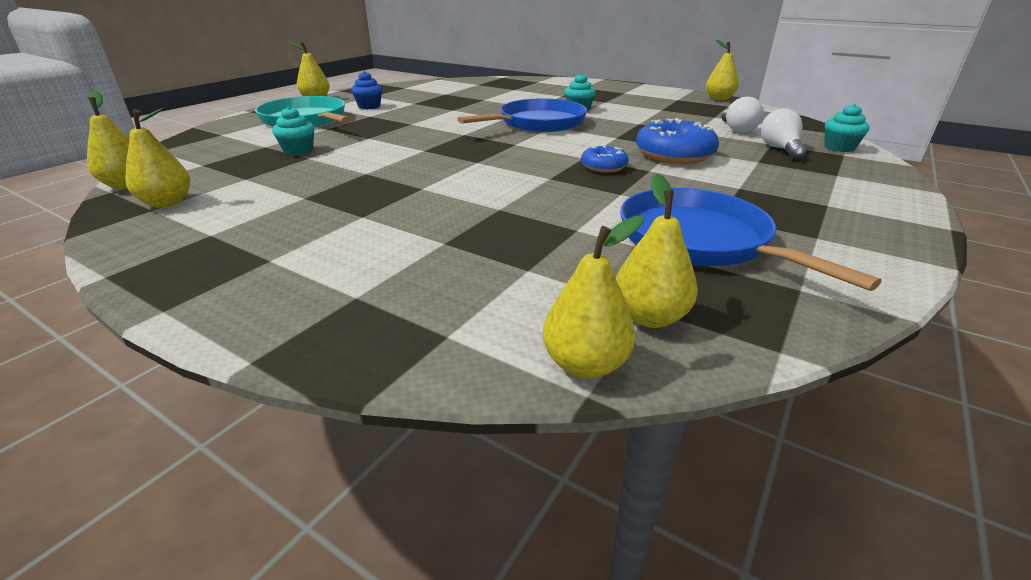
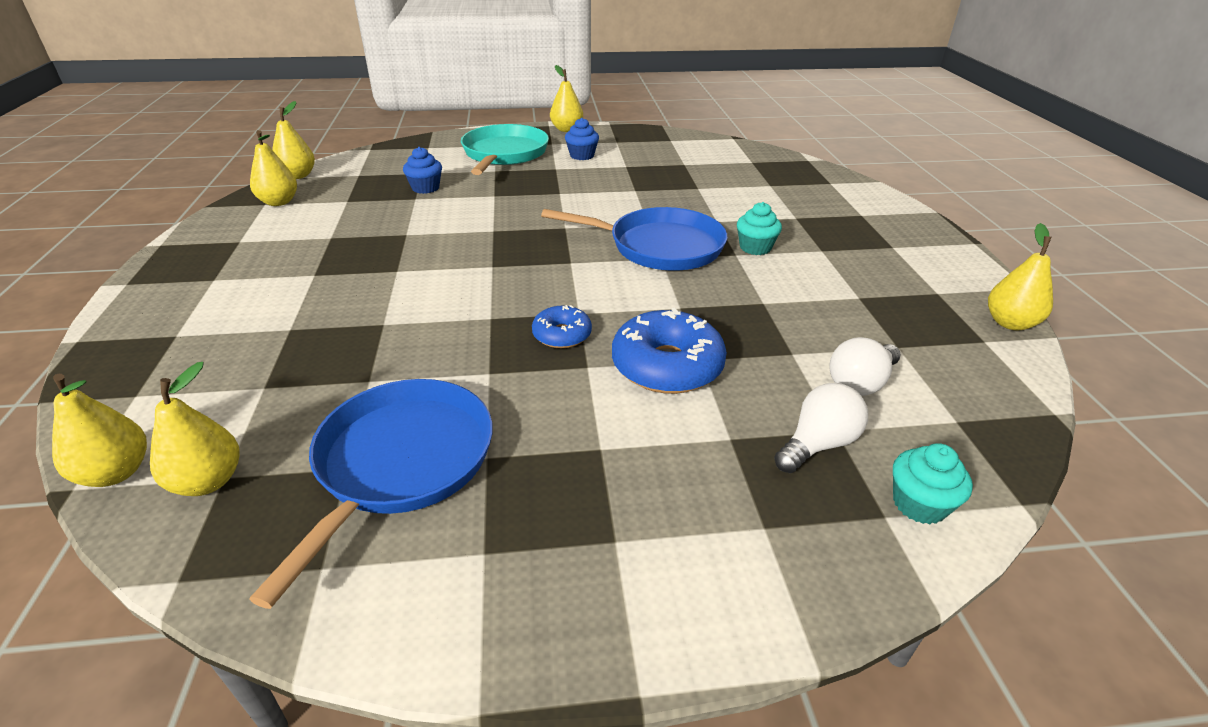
camera: 50 degrees right, 5 degrees up
(298, 151) = (425, 188): turquoise cupcake -> blue cupcake

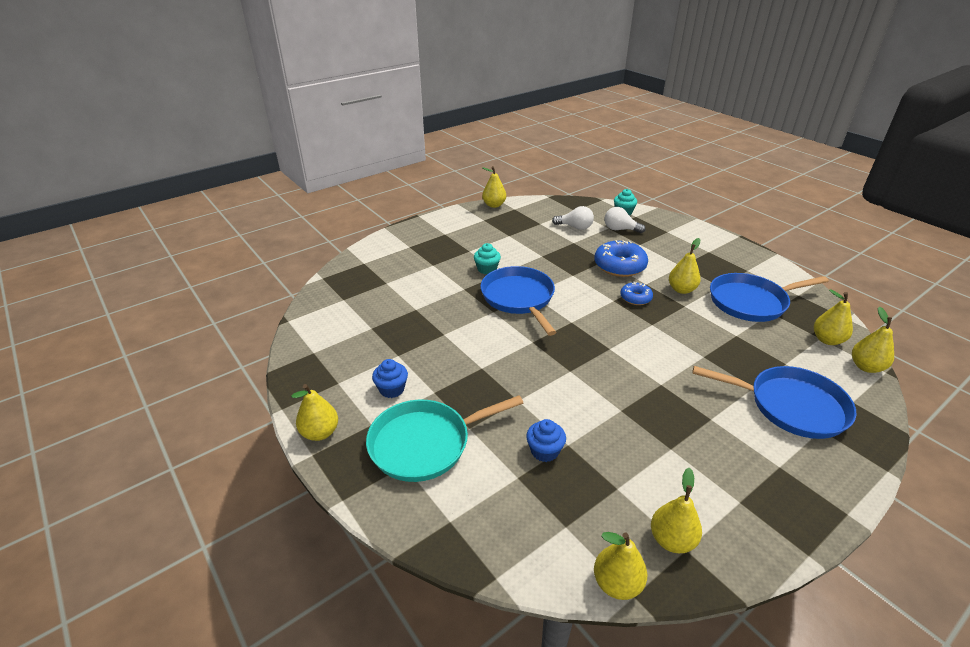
camera: 120 degrees left, 0 degrees up
(226, 337) = (791, 406): none -> blue pan
(530, 396) = (681, 289): none -> yellow pear

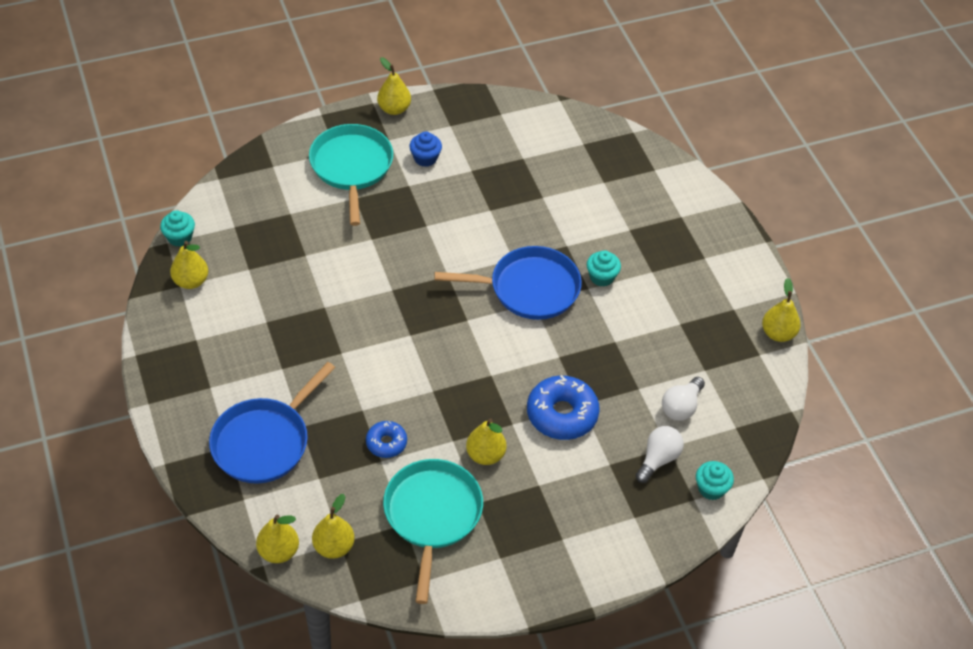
camera: 105 degrees right, 15 degrees up
(544, 451) = (306, 238): blue cupcake -> none
(617, 583) = (179, 237): yellow pear -> turquoise cupcake
(635, 298) = (487, 398): blue donut -> blue donut (386, 443)
(750, 302) = (432, 515): blue pan -> turquoise pan

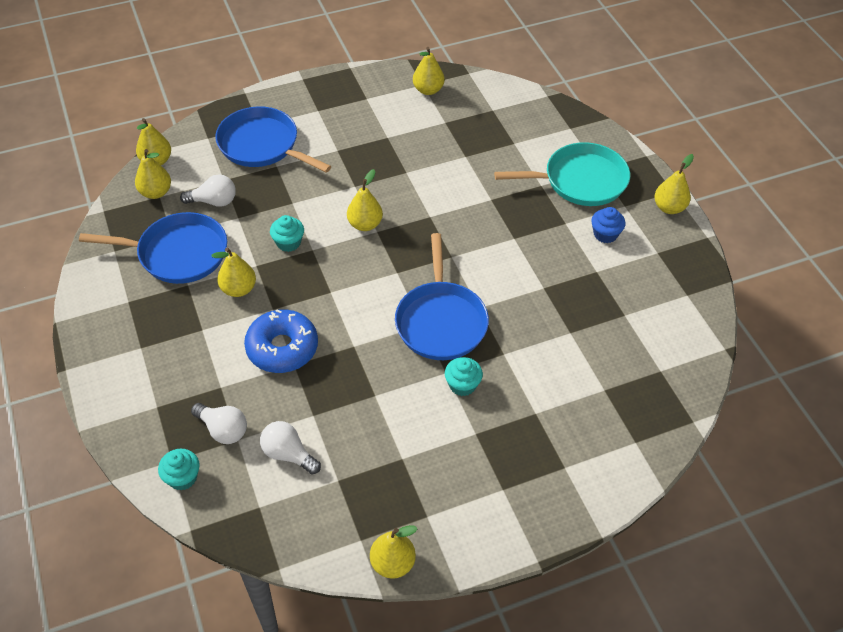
camera: 90 degrees right, 0 degrees up
(179, 237) = (475, 79): turquoise cupcake -> turquoise cupcake (288, 243)
(354, 486) = (214, 201): none -> white light bulb
(386, 443) = (256, 220): blue donut -> none
(399, 345) = (365, 224): none -> yellow pear
(432, 515) = (178, 253): turquoise pan -> blue pan

